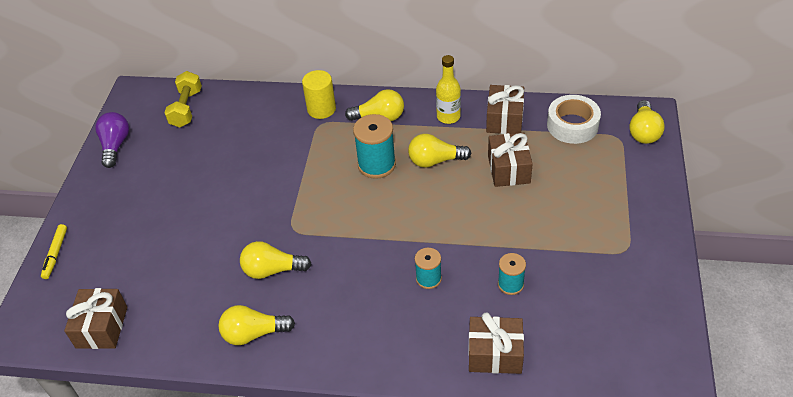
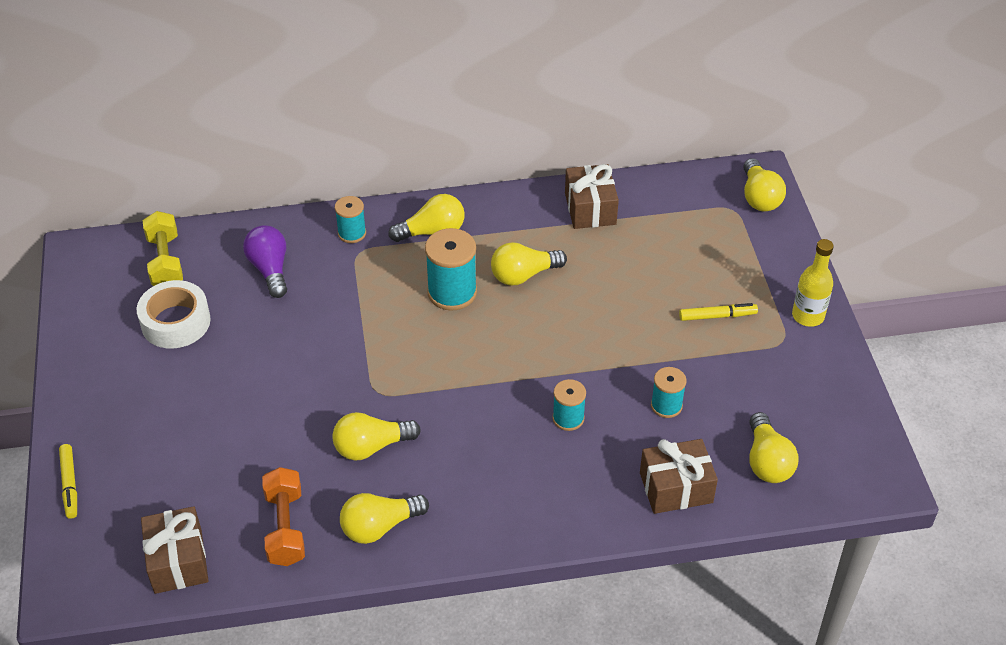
camera: 20 degrees left, 0 degrees up
(115, 146) = (87, 328): purple light bulb -> purple light bulb (270, 269)
(186, 319) = (285, 527): none -> orange dumbbell
(321, 109) = (352, 233): yellow cylinder -> turquoise spool
(448, 117) = (519, 217): yellow bottle -> yellow bottle (808, 316)
(508, 169) = (617, 270): brown gift -> none
(572, 125) = (674, 203): white tape -> white tape (176, 322)
(577, 220) = (717, 316): none -> yellow marker
(579, 348) = (767, 461): none -> yellow light bulb

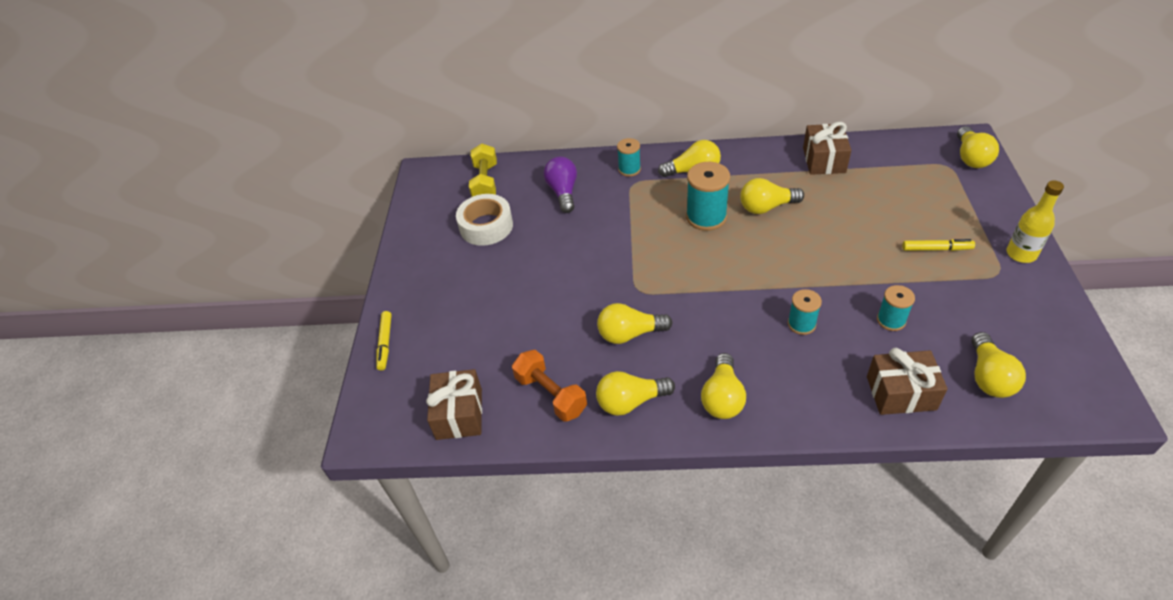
camera: 15 degrees right, 0 degrees up
(285, 527) = (551, 395): orange dumbbell -> orange dumbbell turned 45 degrees counterclockwise
(483, 512) = (722, 398): none -> yellow light bulb

